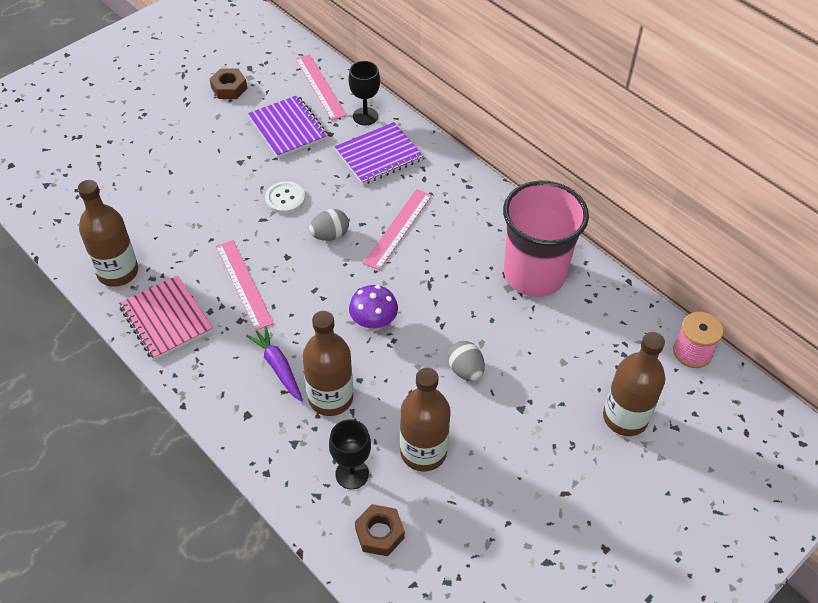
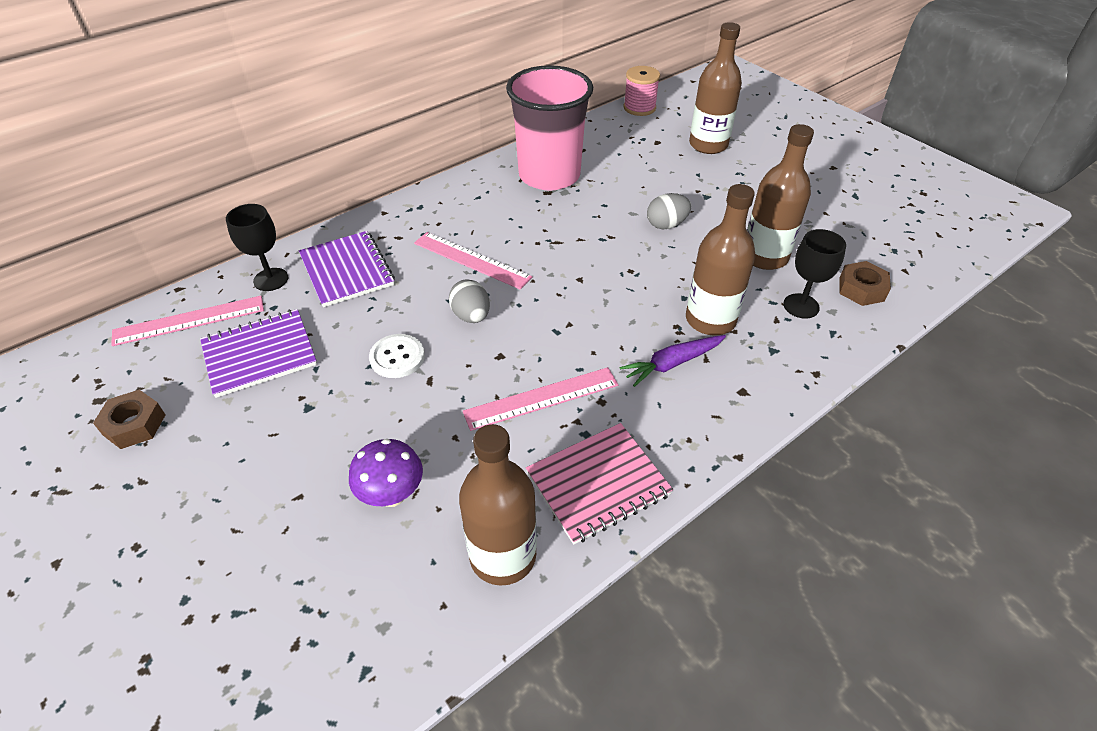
camera: 85 degrees left, 5 degrees down
(373, 323) = (608, 284): purple mushroom -> purple mushroom (392, 495)

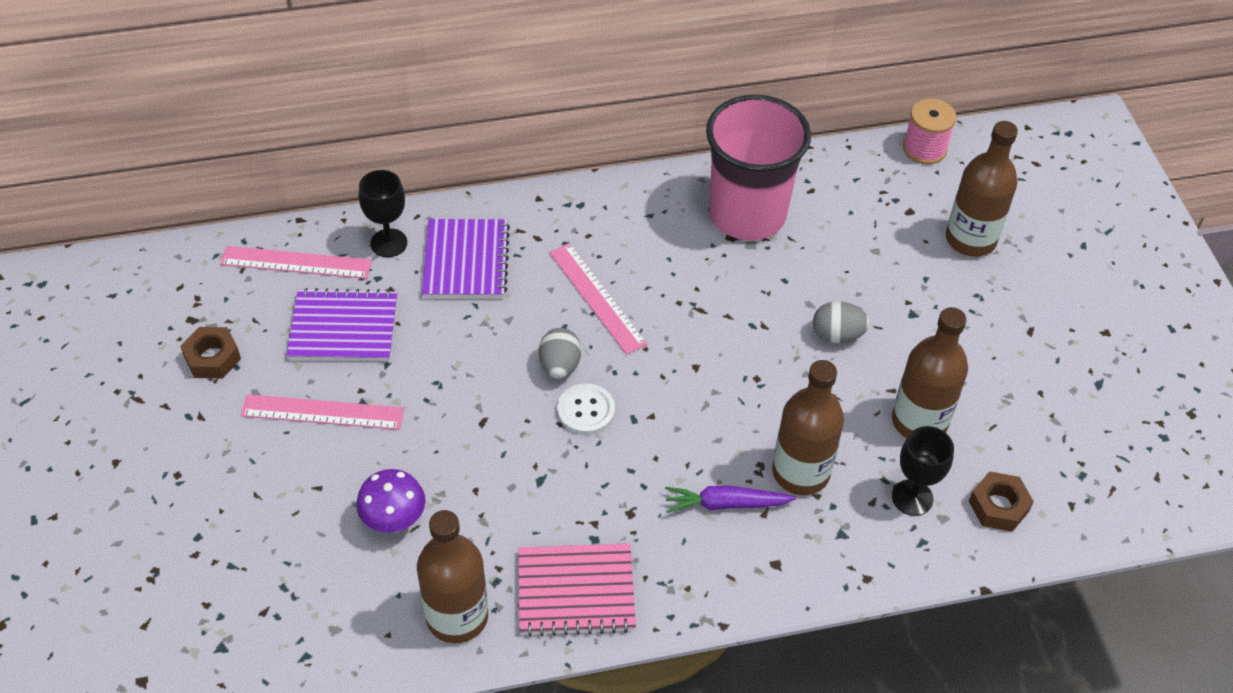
camera: 25 degrees right, 5 degrees up
(397, 357) = (465, 384): white button -> white button (586, 410)
(541, 398) = (575, 486): pink ruler -> pink ruler (322, 412)

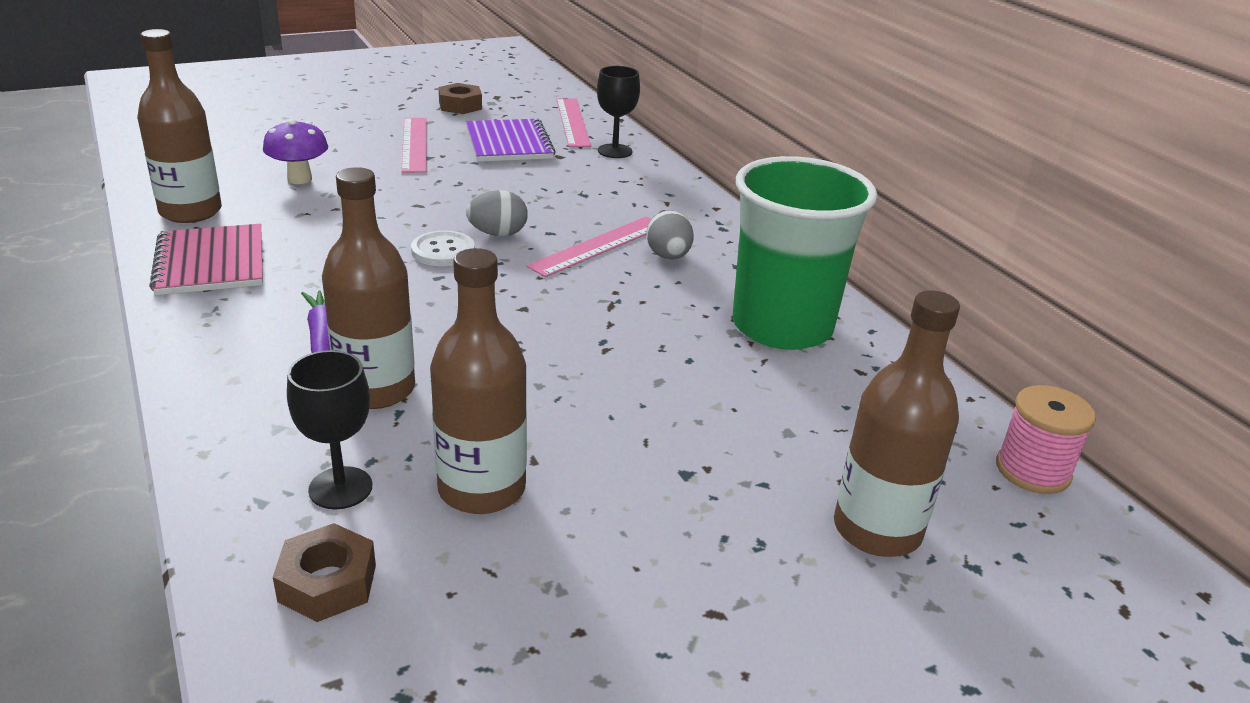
camera: 75 degrees right, 20 degrees down
(466, 261) = (612, 182): purple notebook -> none
(747, 214) = (782, 326): pink cup -> green cup
(837, 335) = (614, 406): grey egg -> grey egg (668, 256)

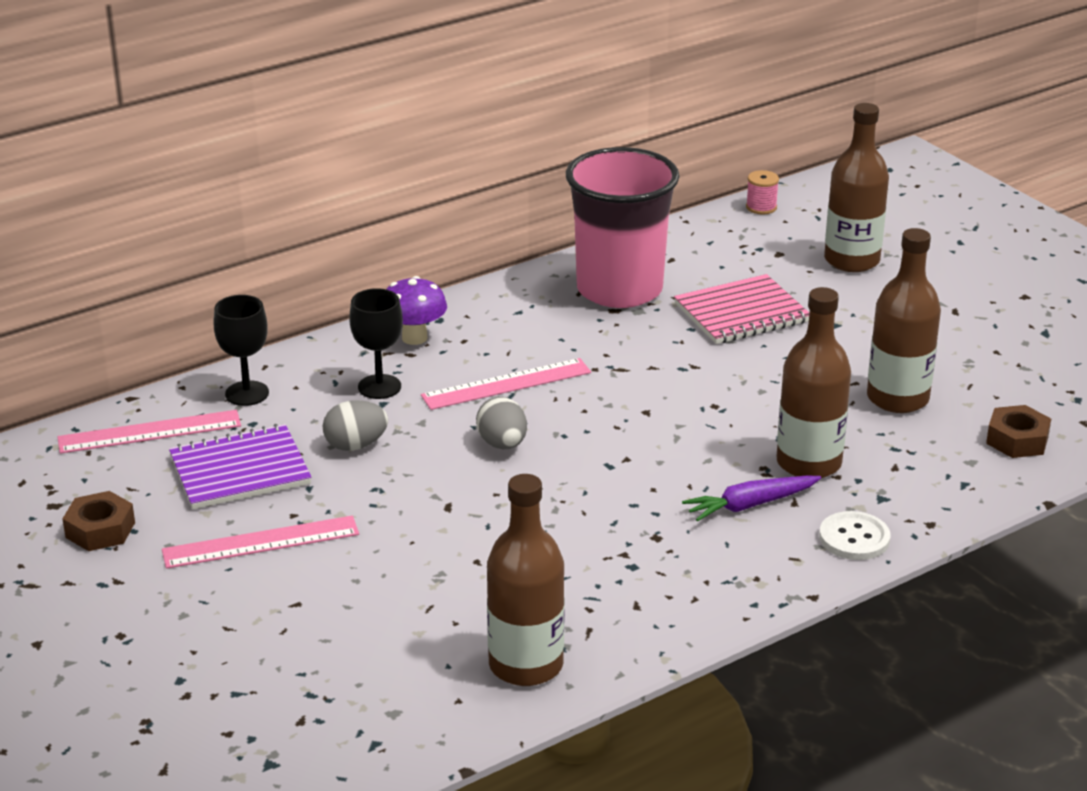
camera: 95 degrees left, 0 degrees up
(211, 263) = (641, 611): pink notebook -> pink notebook (741, 313)
(299, 179) = (403, 608): purple mushroom -> purple mushroom (414, 338)
(340, 488) = (931, 454): black goblet -> black goblet (379, 387)
(443, 251) = (554, 471): white button -> white button (854, 538)
(598, 246) = (506, 384): pink ruler -> pink ruler turned 60 degrees counterclockwise
(668, 256) = (514, 346): grey egg -> grey egg (356, 445)
(782, 326) = (619, 289): green cup -> pink cup
(1032, 470) = (761, 207): pink spool -> pink spool, size x0.65

